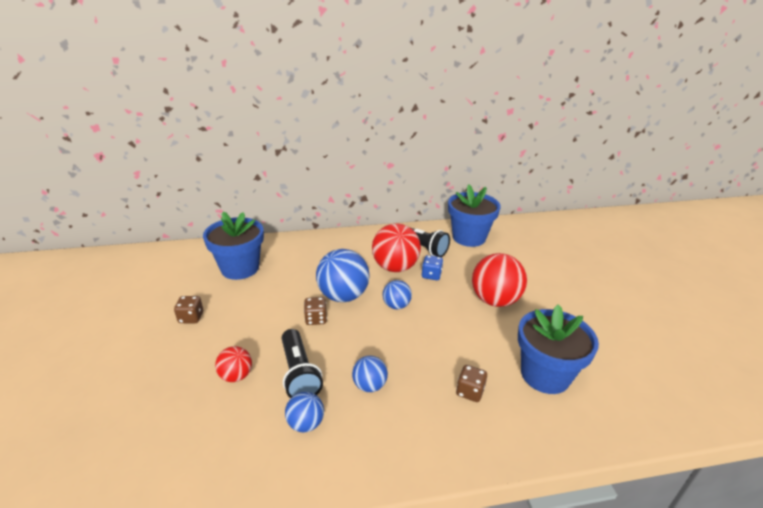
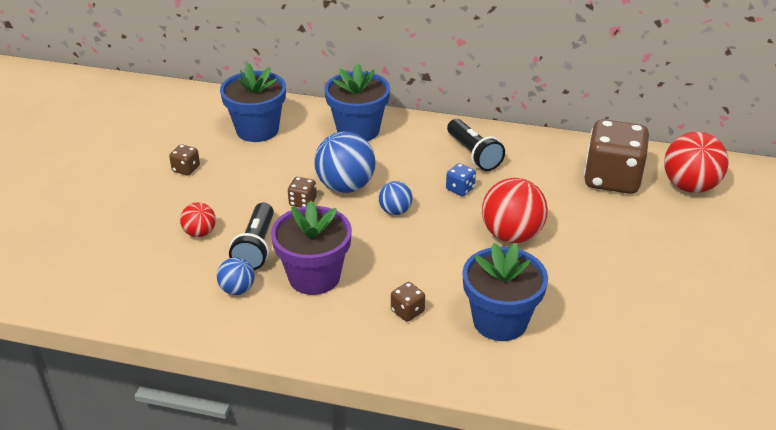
camera: 25 degrees right, 5 degrees up
(369, 385) = (314, 277): blue ball -> purple flower pot
(395, 267) = (425, 170): red ball -> red ball (689, 186)
(469, 237) = (544, 156): blue flower pot -> blue flower pot (358, 130)
(523, 242) = (612, 179): none -> brown dice

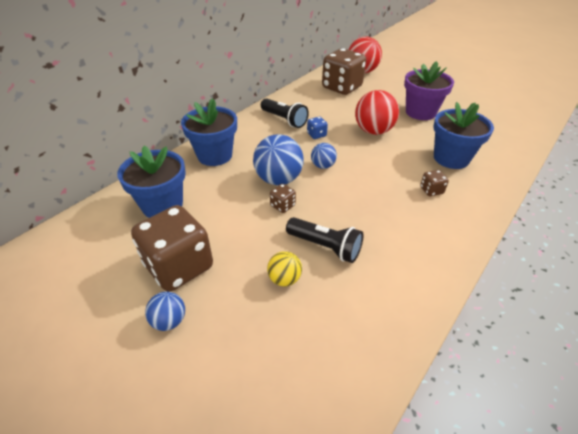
camera: 65 degrees left, 5 degrees up
(186, 169) = (179, 266): brown dice -> brown dice, size x2.39
(200, 233) = (284, 279): red ball -> yellow ball
(237, 289) = (375, 272): blue ball -> blue ball (169, 321)
(314, 277) = (377, 223): purple flower pot -> purple flower pot (420, 112)
(473, 154) = (284, 120): black flashlight -> black flashlight turned 45 degrees clockwise

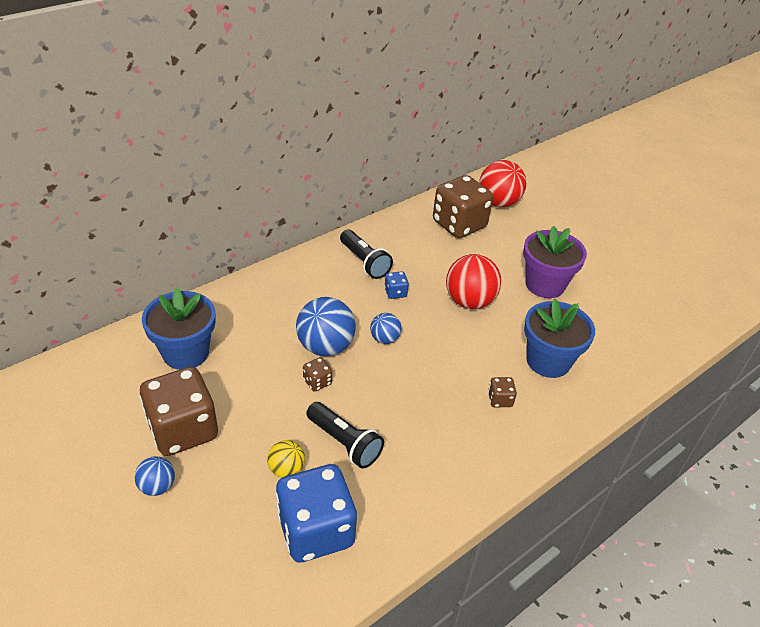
camera: 10 degrees right, 0 degrees up
(214, 155) = (263, 298): blue flower pot -> none
(332, 326) = (316, 530): none -> blue dice

